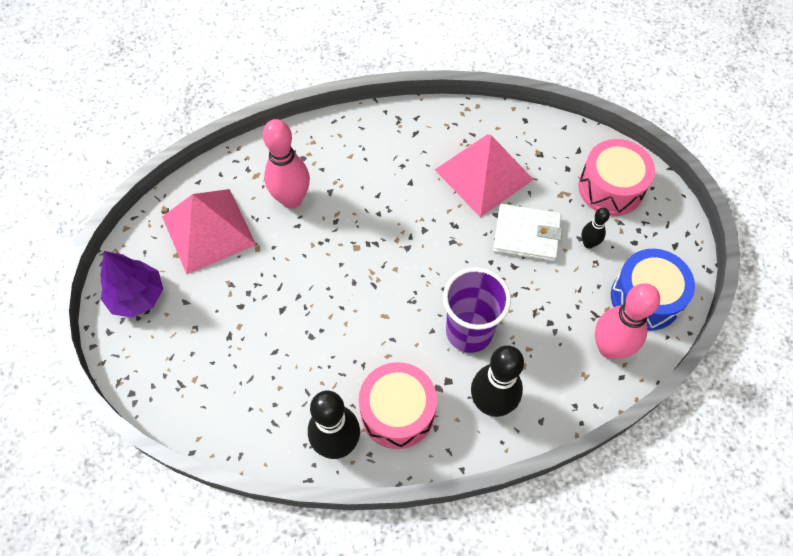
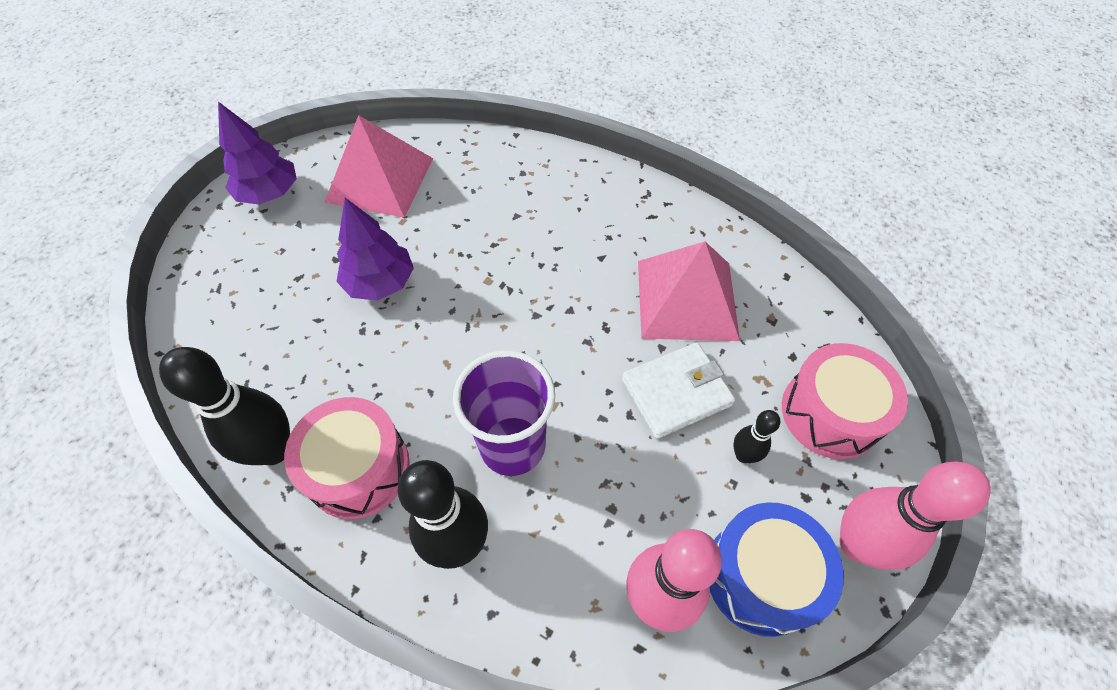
camera: 40 degrees right, 5 degrees down
(289, 299) = (380, 282): none -> purple tree
(292, 199) = (475, 200): pink bowling pin -> pink bowling pin (856, 544)
(526, 235) = (676, 392): white wallet -> white wallet turned 75 degrees counterclockwise

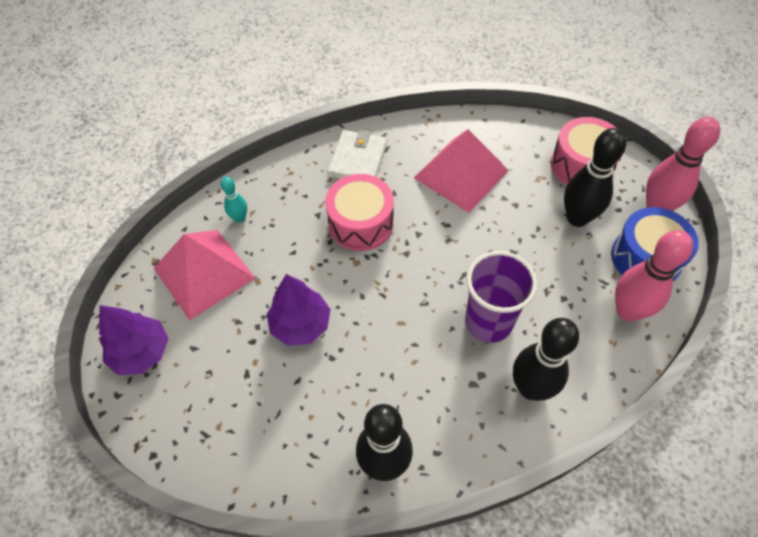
camera: 50 degrees left, 0 degrees up
(358, 468) = (438, 417): pink drum -> pink drum (361, 223)
(459, 164) = (240, 218): none -> turquoise bowling pin
(676, 392) = (517, 221): white wallet -> white wallet (358, 160)
(743, 455) = (577, 218): black bowling pin -> black bowling pin, size x1.95

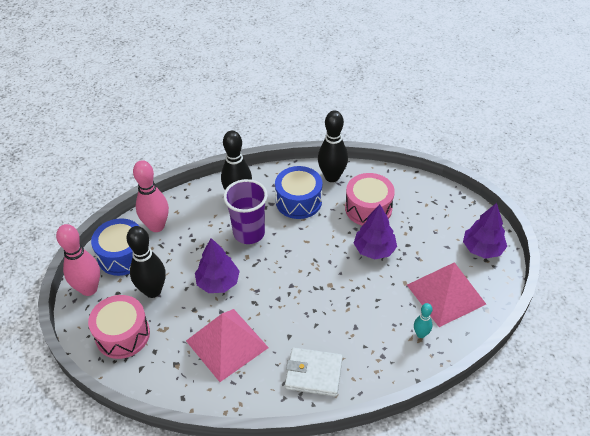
camera: 170 degrees left, 10 degrees down
(358, 160) = (313, 373): white wallet -> white wallet turned 75 degrees clockwise
(361, 223) = (321, 313): pink drum -> pink drum (368, 208)
(430, 396) = (298, 201): none -> blue drum
(501, 241) = (218, 283): none -> purple tree

